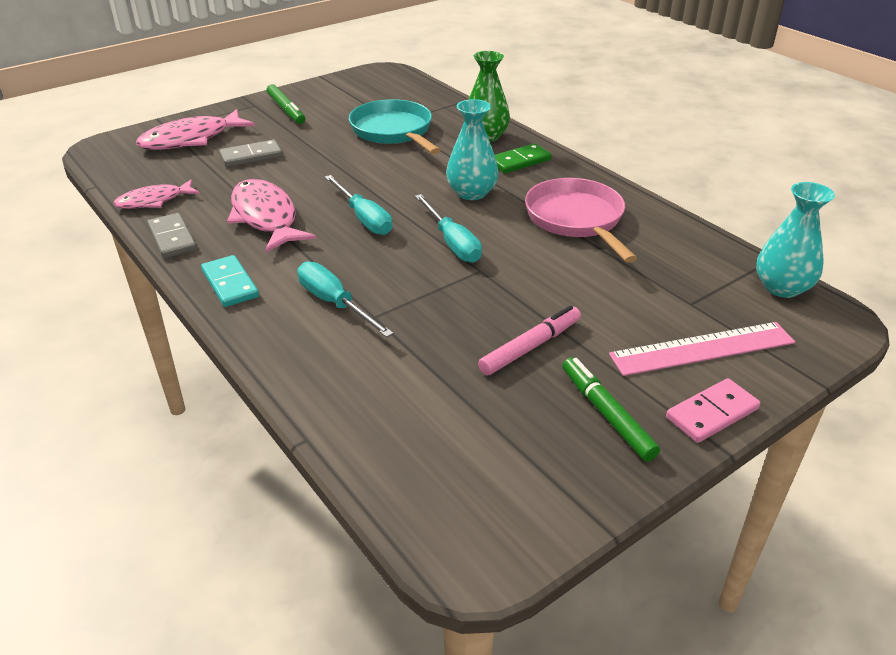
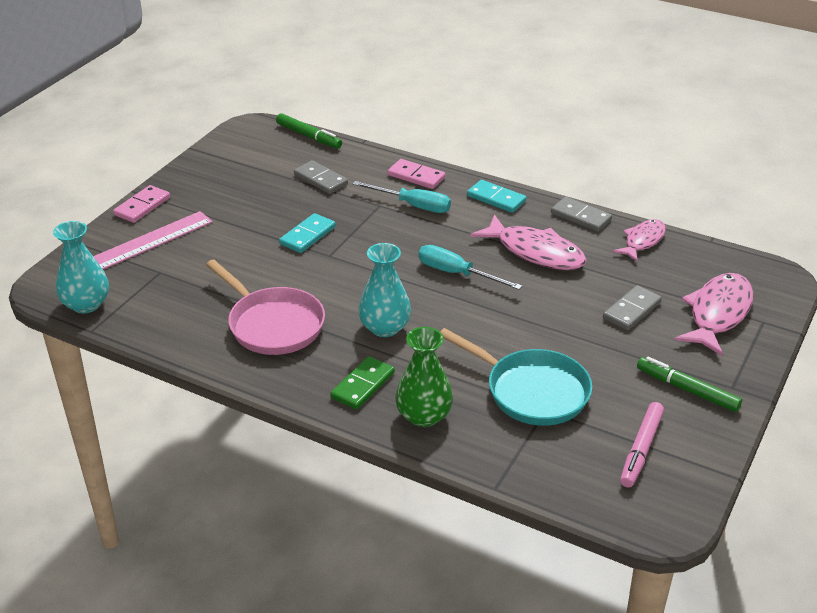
camera: 155 degrees right, 0 degrees up
(289, 345) = (416, 176): none -> pink domino
(422, 381) = (320, 179): none -> grey domino
(452, 242) = (366, 272): turquoise screwdriver -> none
(491, 300) = (307, 235): none -> turquoise domino
(530, 347) = (265, 213): pink marker -> pink marker (641, 449)
(606, 414) = (205, 191): green marker -> green marker (309, 136)

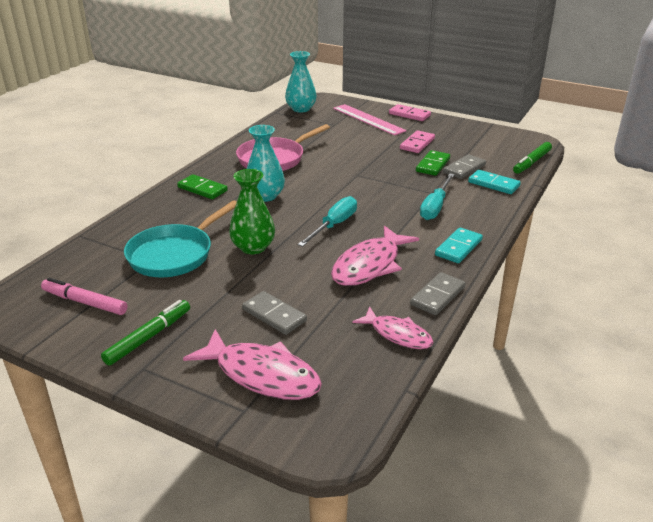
camera: 90 degrees right, 5 degrees down
(307, 235) = (382, 166): turquoise domino -> turquoise domino (493, 184)
(308, 199) = (433, 165): none -> green domino
(416, 176) = (484, 208): pink domino -> pink domino (417, 144)
(423, 416) = (163, 210): green vase -> green vase (253, 247)

